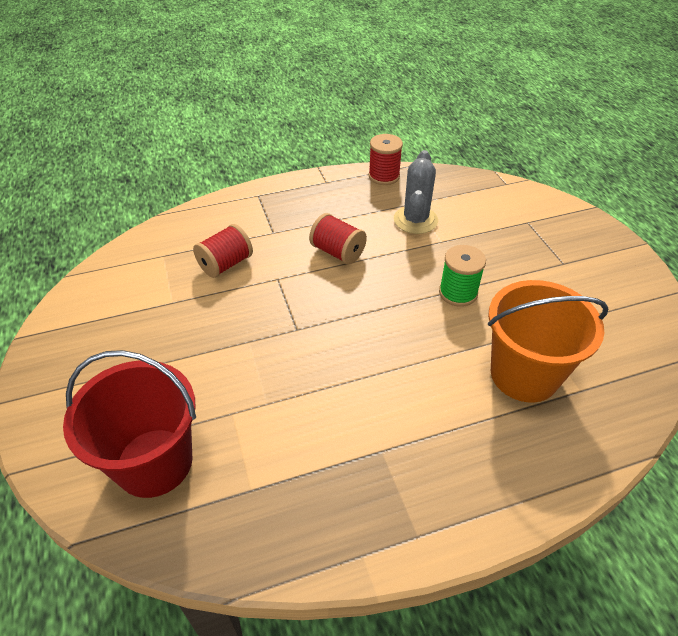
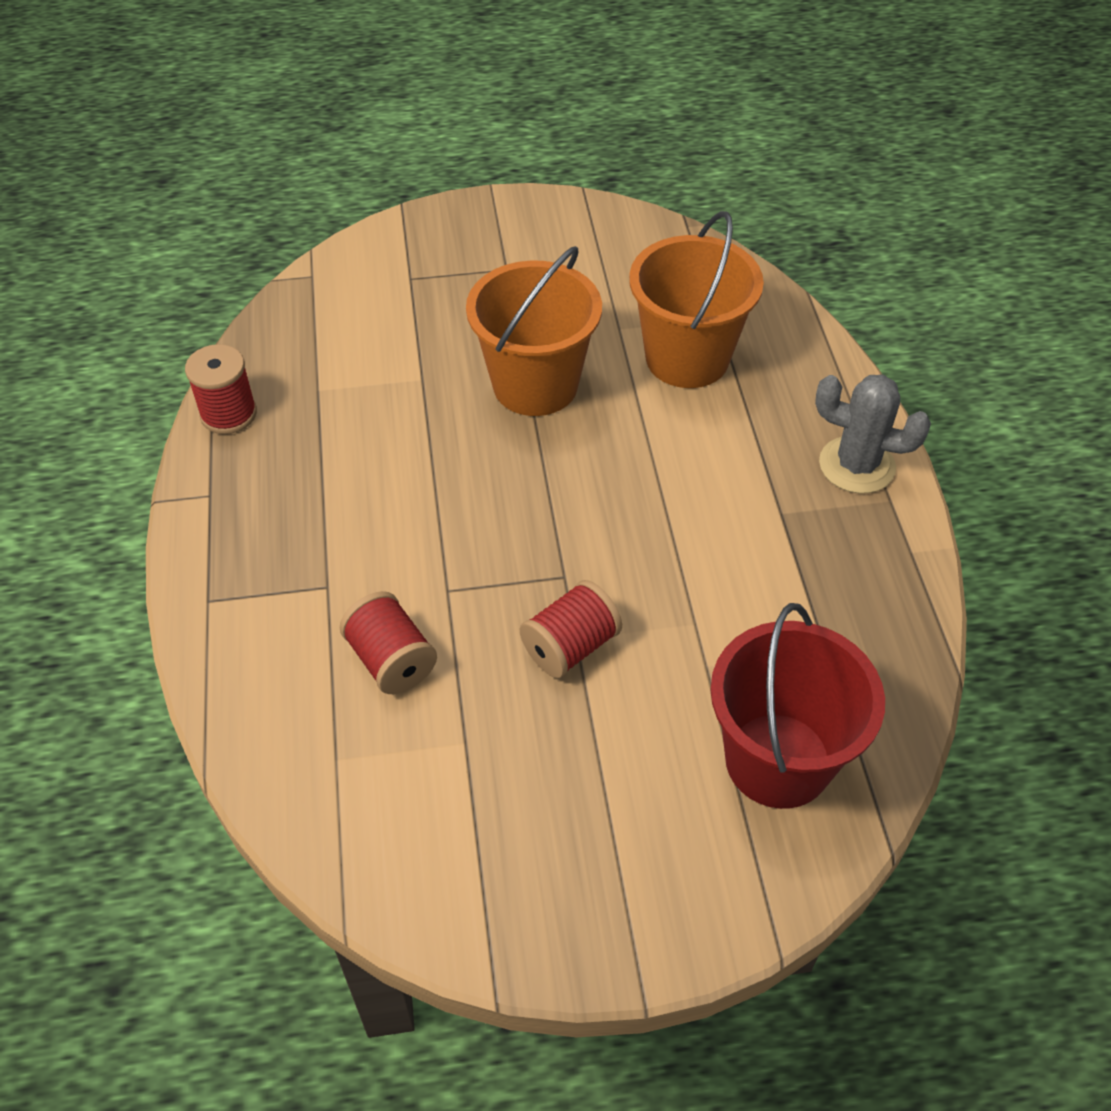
camera: 80 degrees left, 5 degrees up
(337, 252) = (408, 504): red spool -> red spool (570, 646)
(415, 220) = (362, 397): grey cactus -> grey cactus (857, 465)
(458, 293) = (535, 385): green spool -> orange bucket

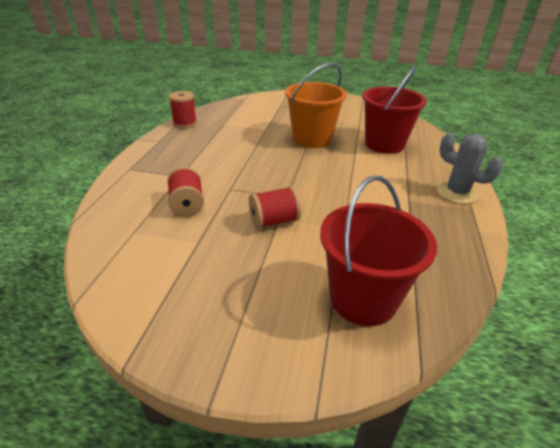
camera: 20 degrees right, 15 degrees down
(687, 358) = (384, 144): orange bucket -> red bucket

